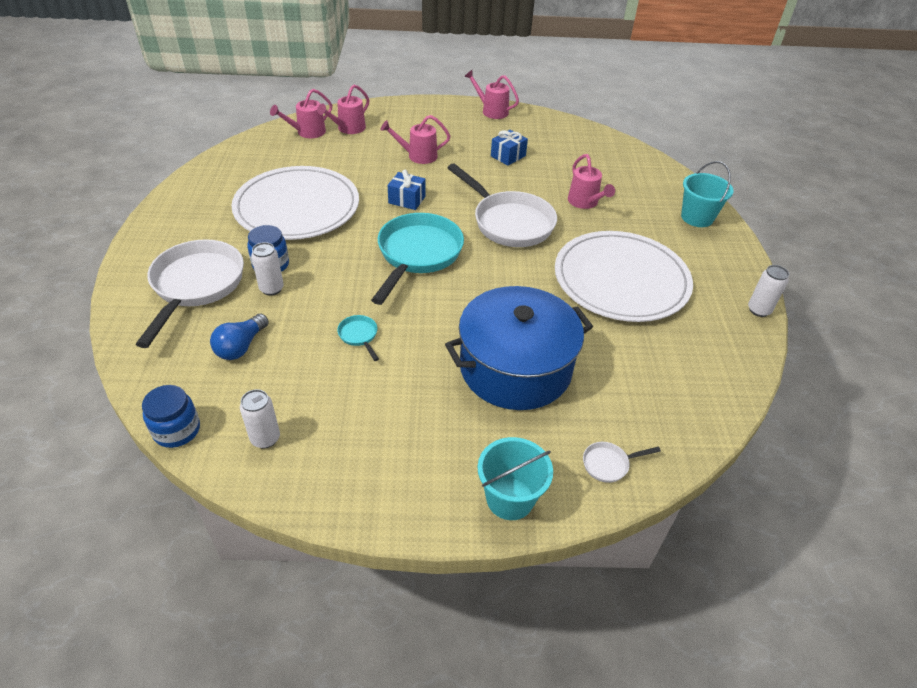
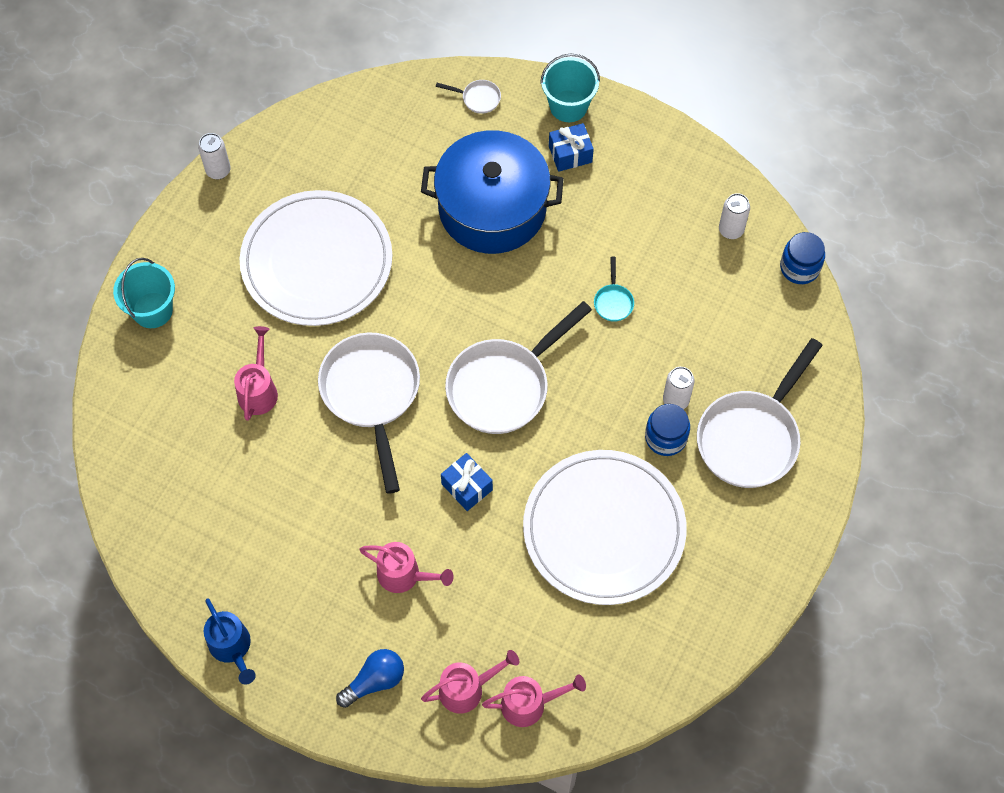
camera: 150 degrees left, 20 degrees up
(241, 346) = (726, 335): blue light bulb -> blue light bulb (374, 681)
(417, 255) = (504, 386): turquoise pan -> white pan
(491, 111) = (232, 648): pink watering can -> blue watering can
(508, 156) = (285, 523): blue gift -> blue gift (570, 154)

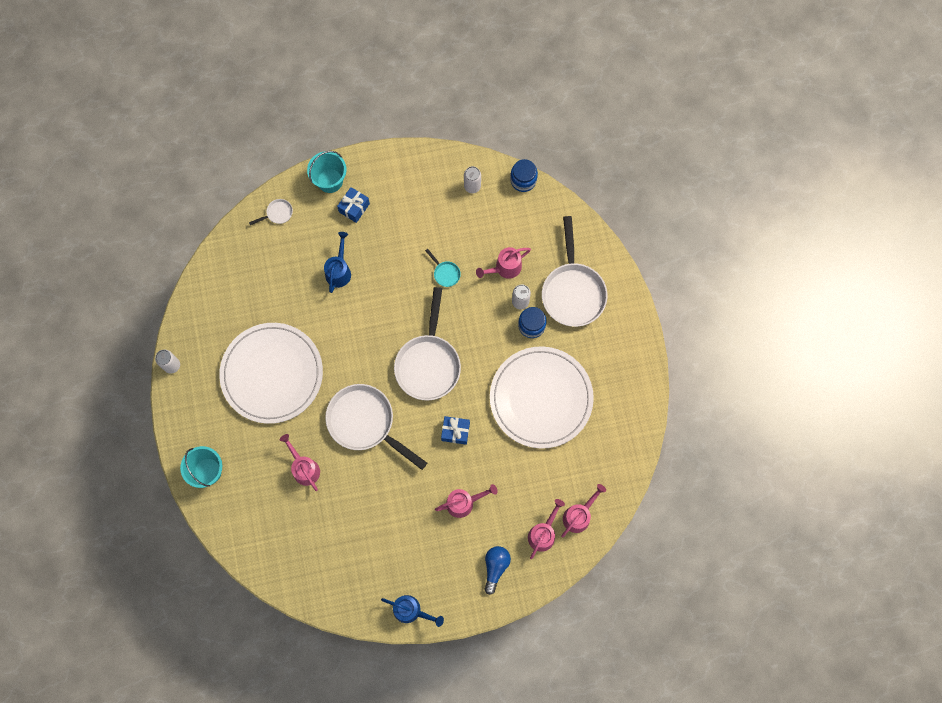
camera: 40 degrees left, 10 degrees up
(492, 208) = (339, 270): blue pot -> blue watering can
(689, 348) = (504, 268): none -> pink watering can

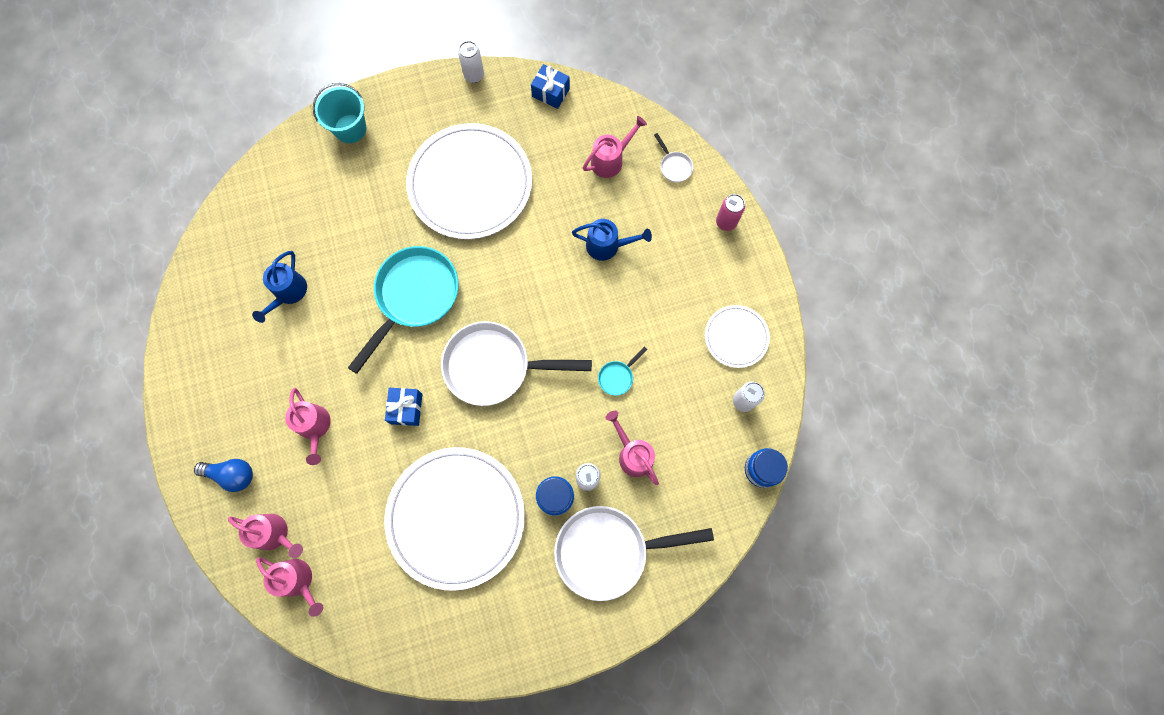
camera: 85 degrees right, 0 degrees up
(304, 468) = (356, 232): pink watering can -> pink watering can (611, 160)
(330, 180) = (726, 222): turquoise bucket -> pink can
(354, 208) = (693, 255): blue gift -> blue gift (550, 92)
(365, 423) = (414, 297): white pan -> turquoise pan
(411, 610) = (181, 375): blue watering can -> blue watering can (288, 293)
(423, 185) = (736, 337): none -> white plate

